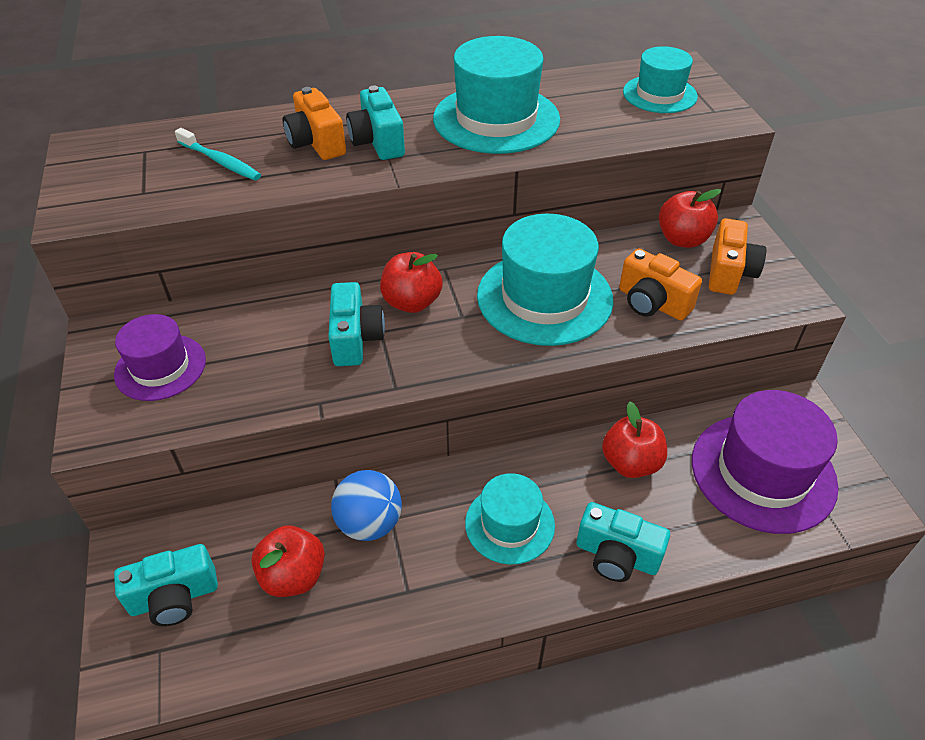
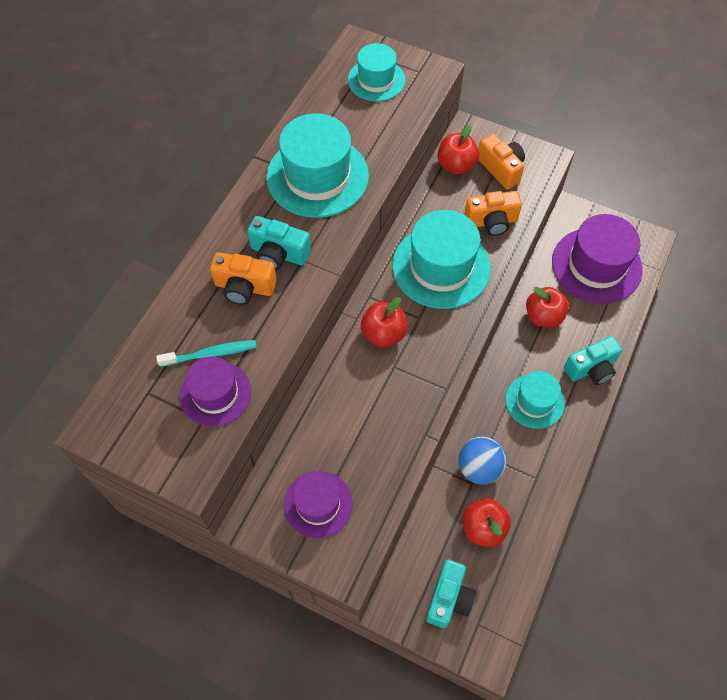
camera: 50 degrees left, 15 degrees up
(178, 185) = (215, 393): none -> purple hat
(355, 339) = (388, 383): turquoise camera -> none

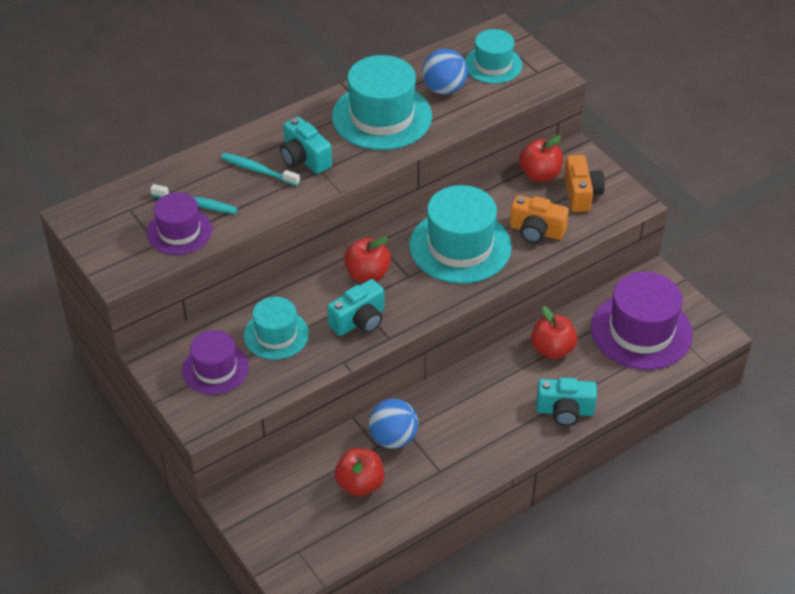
camera: 30 degrees right, 15 degrees down
(244, 287) = (258, 170): orange camera -> turquoise toothbrush
(352, 123) = (444, 89): none -> blue ball
(449, 598) = (288, 520): turquoise camera -> turquoise camera (359, 321)
(534, 401) = (487, 411): turquoise hat -> turquoise hat (276, 334)

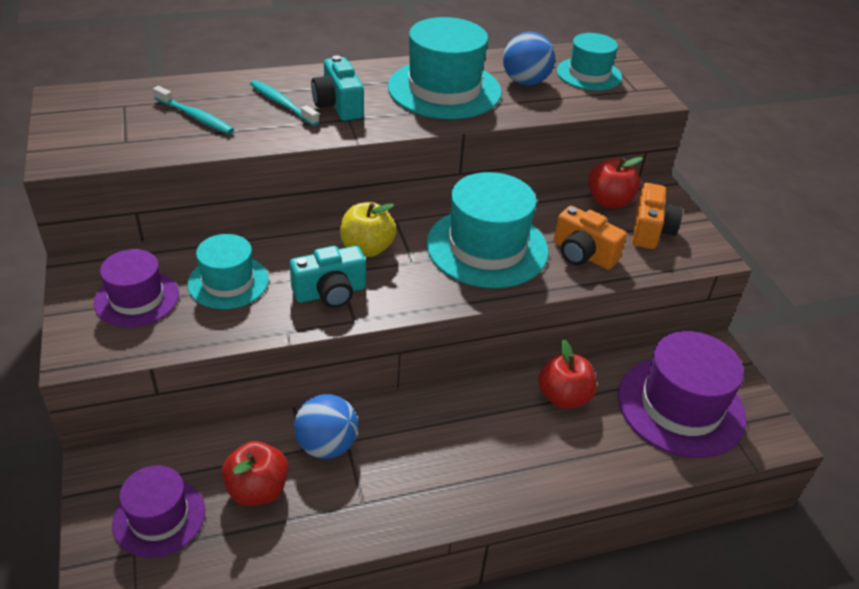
camera: 15 degrees right, 5 degrees down
(179, 231) = (157, 136): purple hat -> purple hat (159, 517)
(367, 274) = (367, 248): red apple -> yellow apple
(564, 411) = (551, 475): turquoise camera -> none

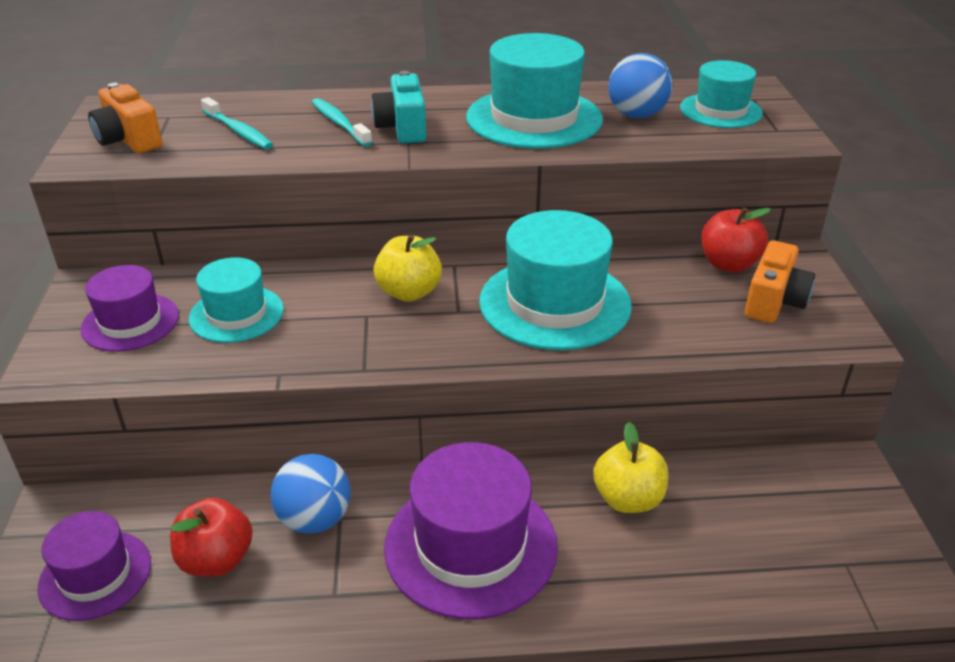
camera: 15 degrees right, 5 degrees down
(330, 293) = (347, 336): turquoise camera -> none
(563, 397) = (628, 499): red apple -> yellow apple
(583, 254) = (675, 321): orange camera -> orange camera (129, 140)
(681, 406) = (785, 530): purple hat -> purple hat (471, 546)

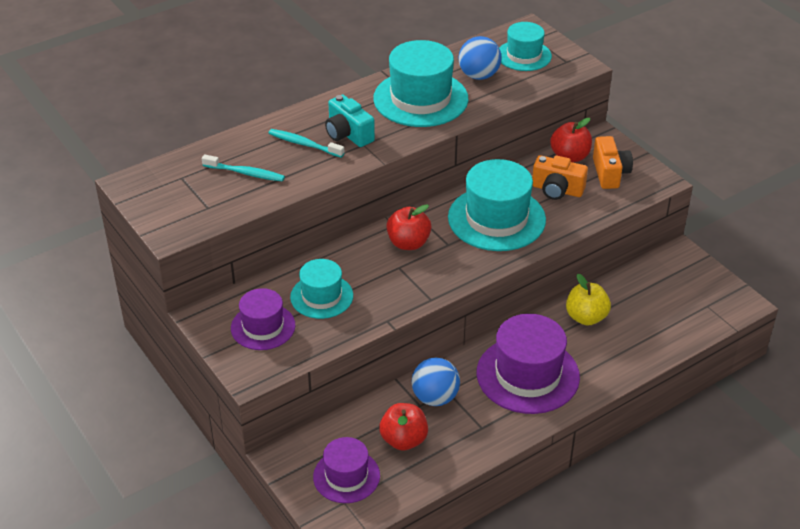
camera: 30 degrees left, 5 degrees up
(129, 140) = (181, 205): orange camera -> orange camera (557, 190)
(409, 292) = (408, 243): yellow apple -> red apple

